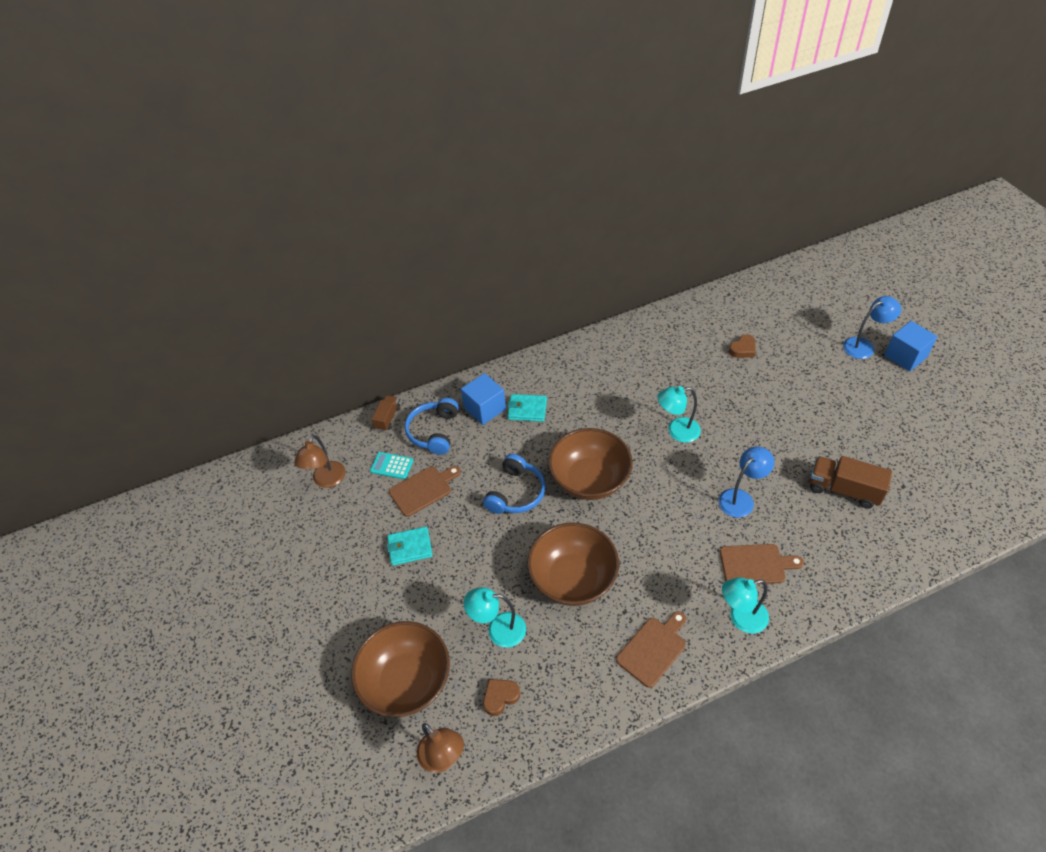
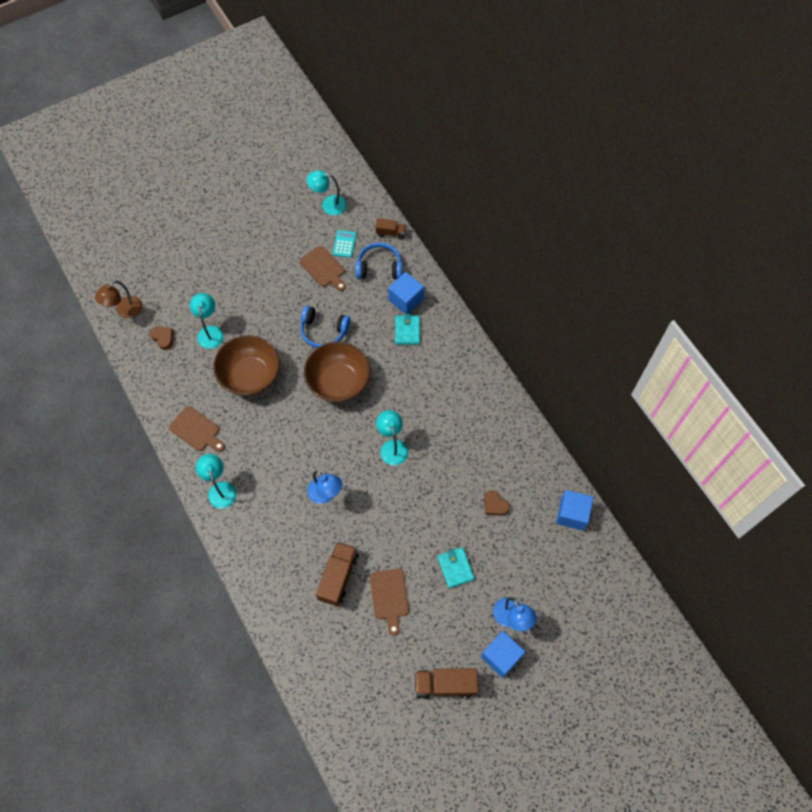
camera: 80 degrees right, 15 degrees up
(327, 480) = (328, 205): brown lamp -> turquoise lamp
(406, 681) = (174, 283): brown bowl -> none
(410, 547) = (273, 268): turquoise wallet -> turquoise wallet (455, 568)
(748, 294) = (572, 514): none -> blue cube
(755, 564) = (265, 502): brown cutting board -> brown cutting board (389, 597)
(946, 401) = (445, 684): none -> brown truck

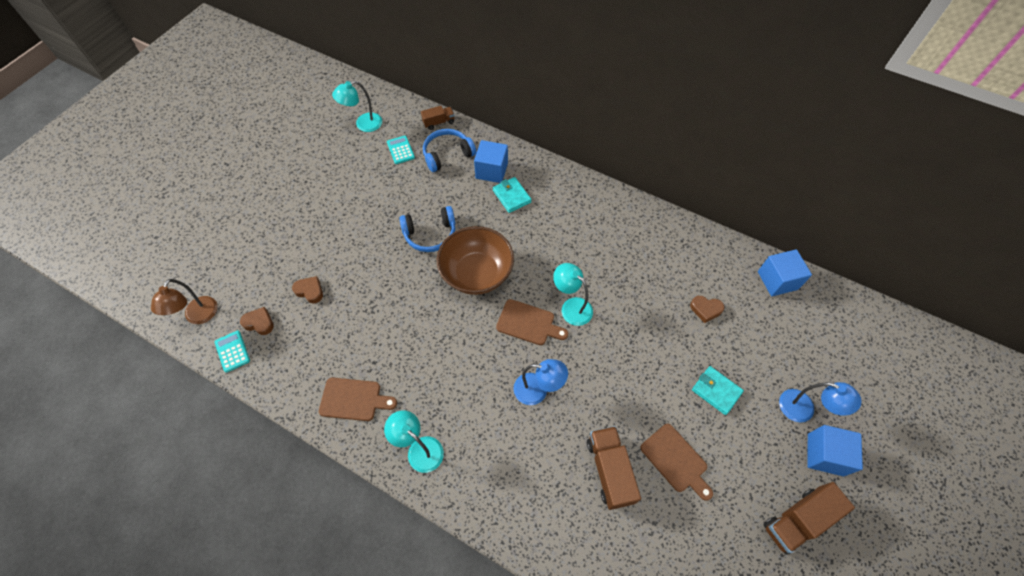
camera: 30 degrees left, 5 degrees down
(135, 350) = (232, 351): none -> turquoise calculator
(210, 332) = (310, 291): turquoise lamp -> brown heart
(250, 375) = (380, 313): brown bowl -> none
(323, 268) = (393, 179): brown cutting board -> brown cutting board (528, 323)

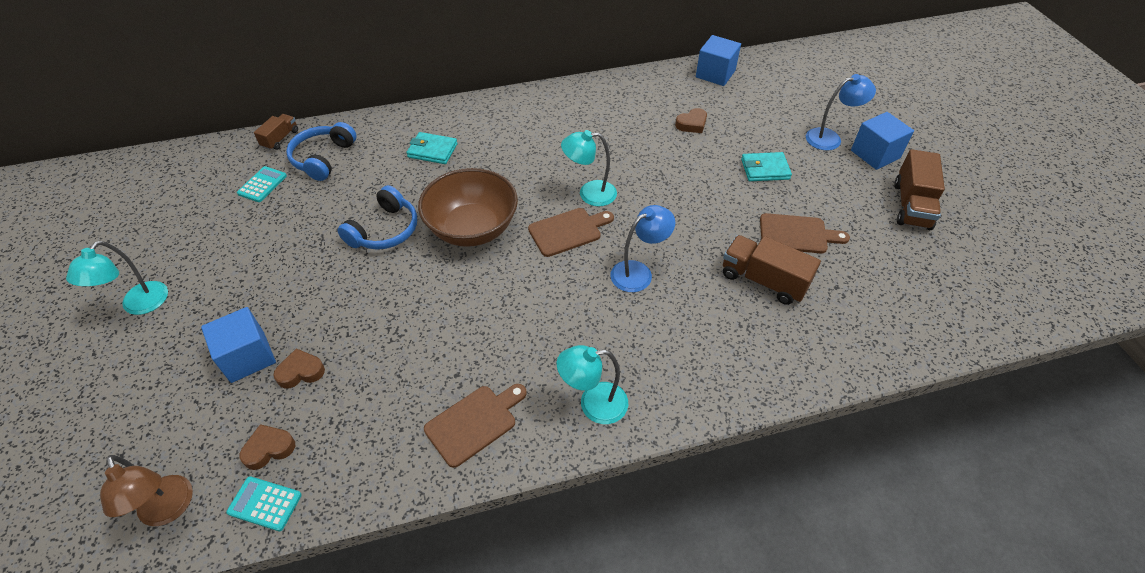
camera: 45 degrees left, 10 degrees down
(363, 124) = (186, 189): turquoise lamp -> turquoise lamp (139, 305)
(400, 150) = (262, 185): turquoise calculator -> turquoise calculator turned 90 degrees clockwise
(491, 170) = (387, 143): blue cube -> blue cube (247, 357)

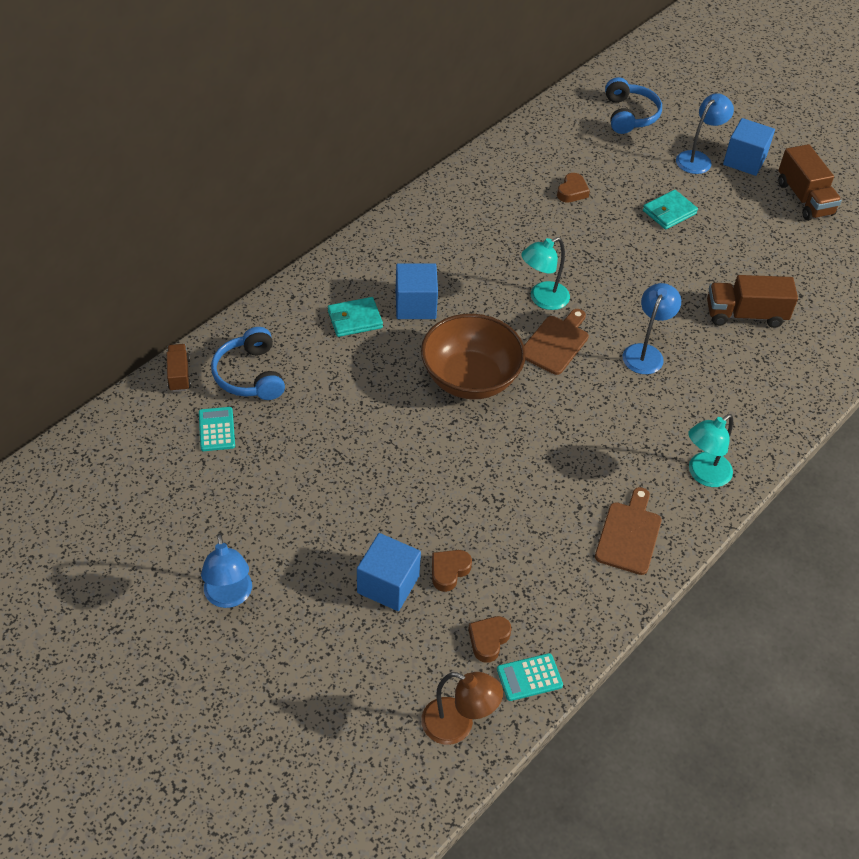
camera: 35 degrees left, 0 degrees up
(139, 305) = (229, 597): turquoise lamp -> blue lamp
(385, 230) = (391, 417): blue headphones -> blue headphones (629, 115)
(715, 74) = (549, 128): blue cube -> blue cube (415, 305)
(797, 234) = (739, 262): brown cutting board -> none

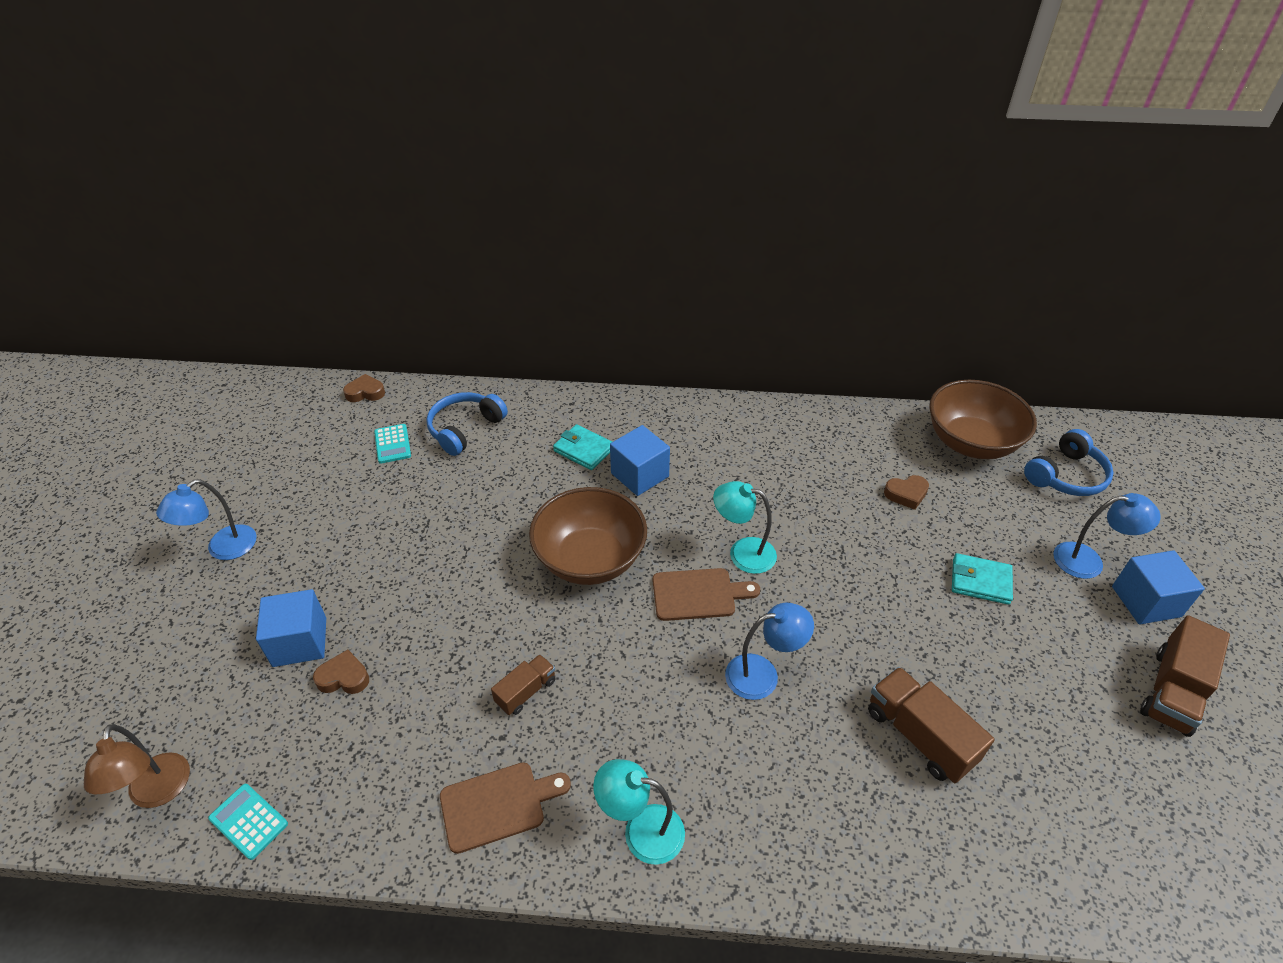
camera: 55 degrees right, 5 degrees down
(179, 375) = (431, 395): brown truck -> brown truck (526, 691)
(217, 429) = (392, 444): turquoise calculator -> turquoise calculator turned 120 degrees clockwise
(488, 640) = (278, 758): brown heart -> brown heart (365, 392)
(560, 131) = (971, 442): none -> brown bowl

